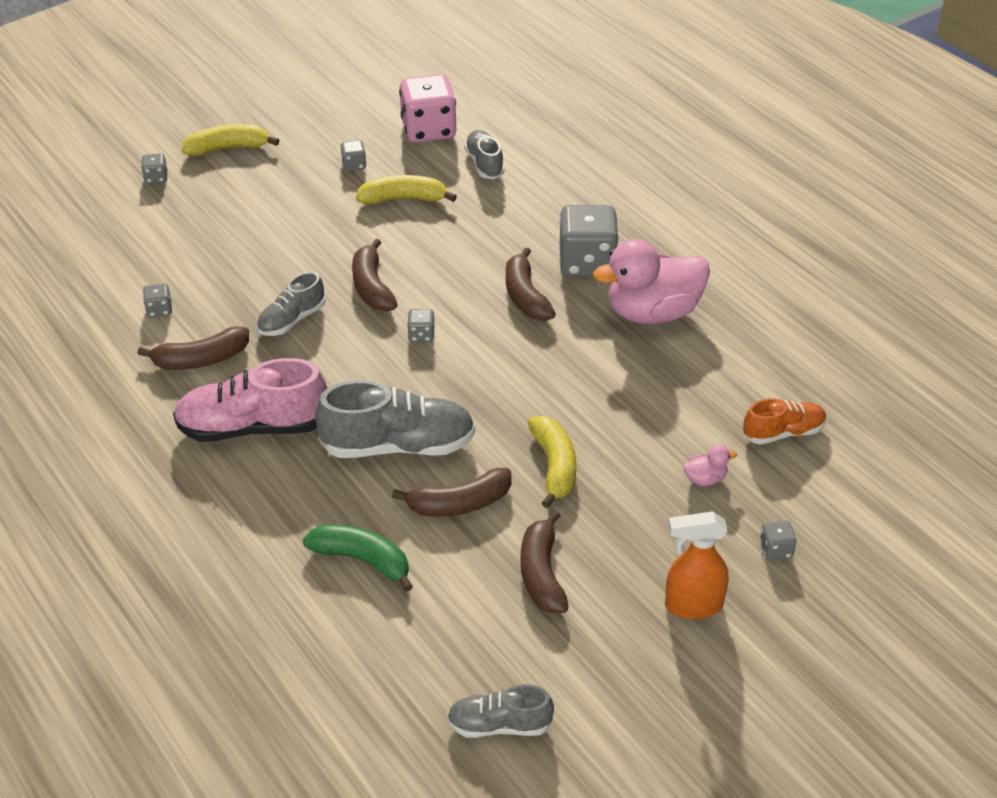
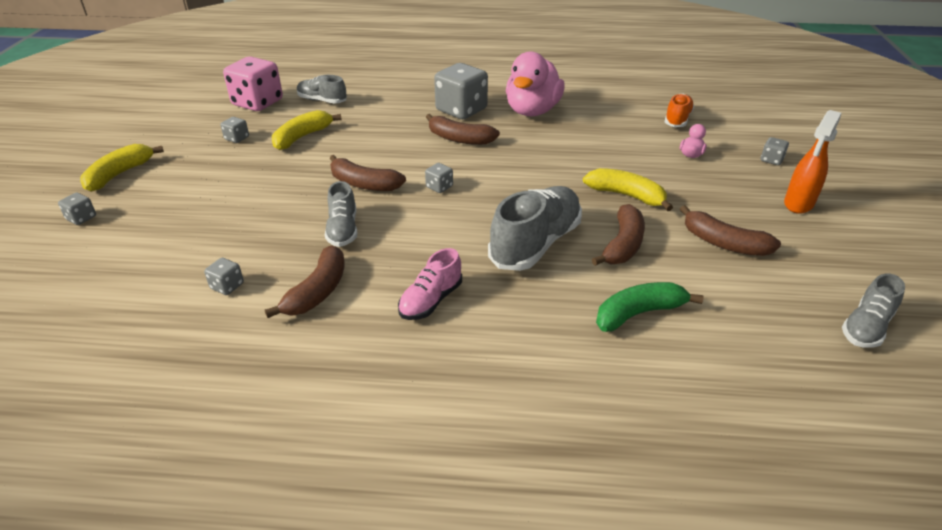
camera: 50 degrees left, 5 degrees down
(253, 427) = (431, 301): pink shoe -> pink shoe, size x0.58

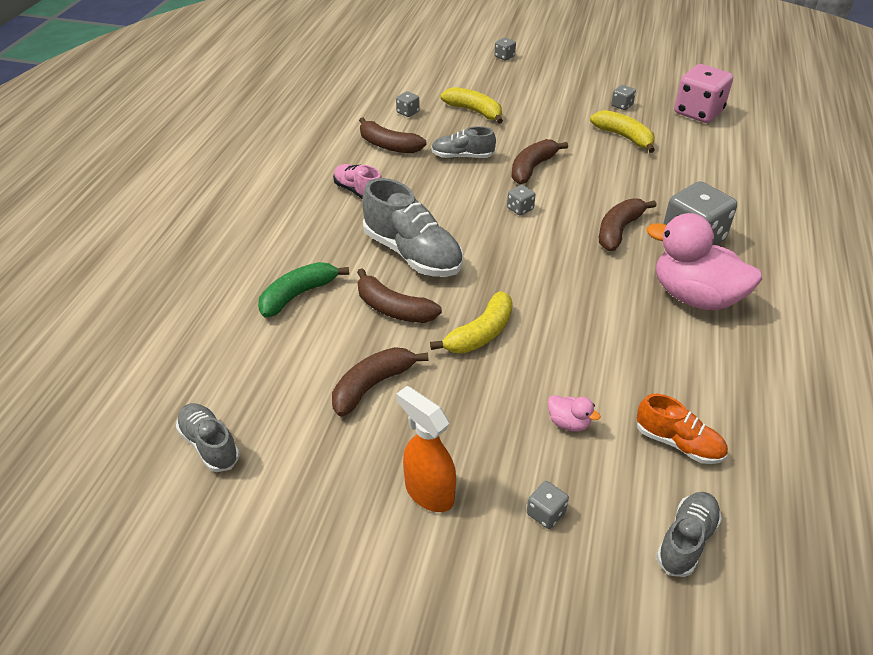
camera: 100 degrees right, 5 degrees up
(119, 174) = (563, 63): yellow banana -> yellow banana (474, 111)
(322, 101) = (707, 148): grey shoe -> grey shoe (686, 540)
(639, 313) = (298, 295): green banana -> green banana turned 120 degrees counterclockwise

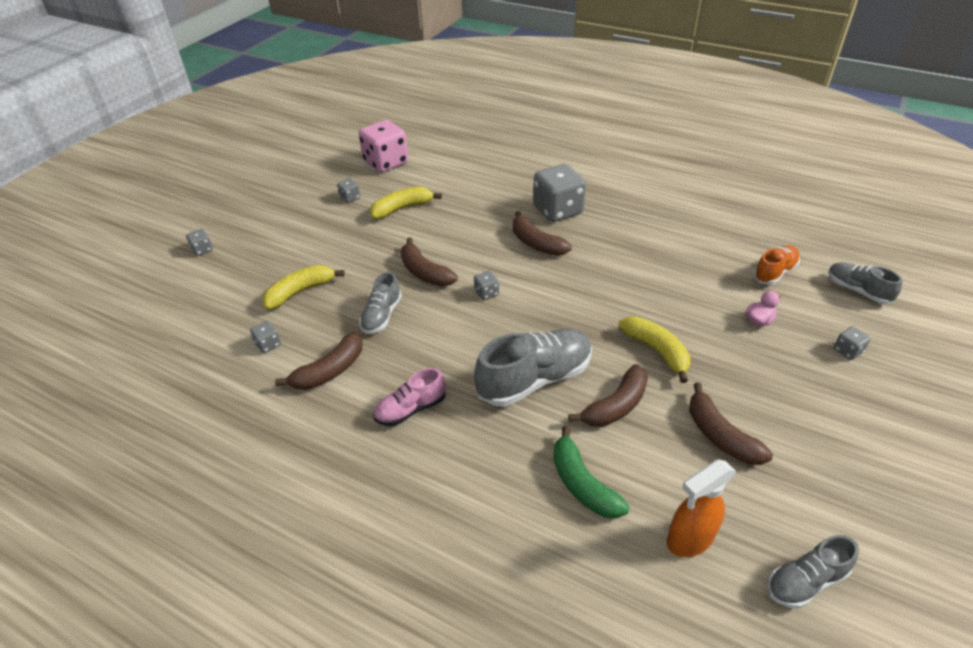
camera: 75 degrees left, 0 degrees up
(428, 492) = (839, 414): orange spray bottle -> orange spray bottle (689, 539)
(695, 297) = (626, 227): pink duck -> none

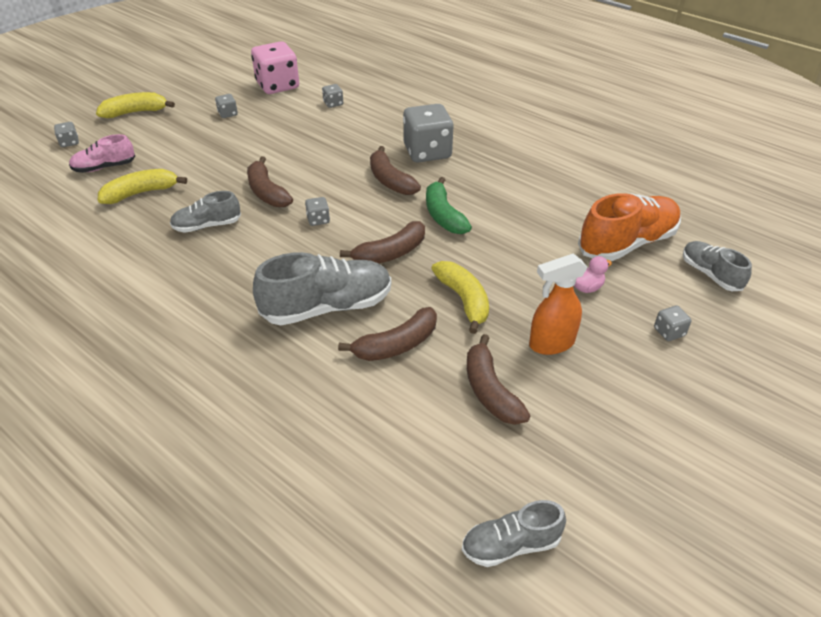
camera: 10 degrees right, 0 degrees up
(268, 344) = (90, 236): grey dice -> grey dice (333, 103)
(329, 371) = (135, 268): brown banana -> brown banana (390, 253)
(381, 316) = (207, 226): grey shoe -> grey shoe turned 45 degrees clockwise
(402, 208) = (273, 130): yellow banana -> yellow banana (135, 112)
(411, 409) = (194, 315): pink shoe -> pink shoe (104, 167)
(582, 484) = (327, 411): green banana -> green banana (443, 215)
(689, 539) = (410, 482): orange spray bottle -> orange spray bottle (551, 344)
(774, 272) = (627, 243): orange shoe -> orange shoe, size x1.73

